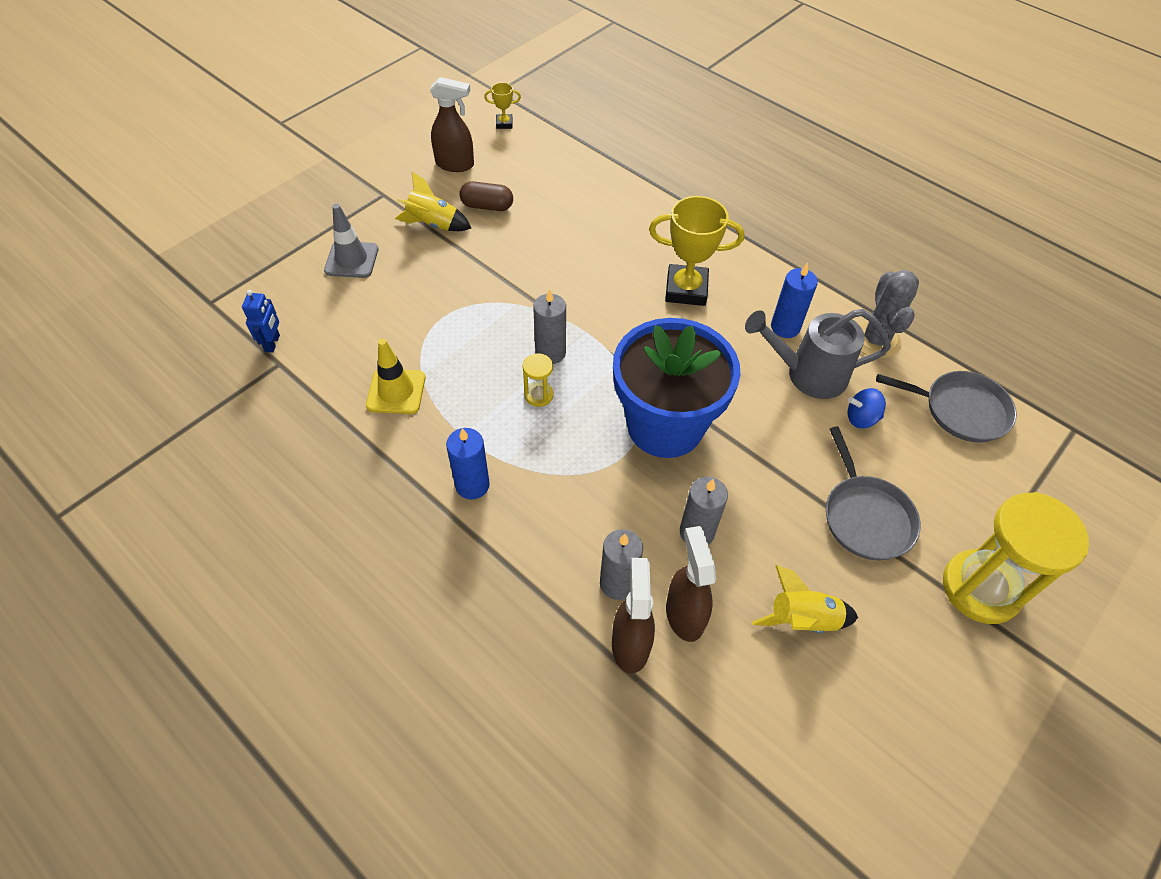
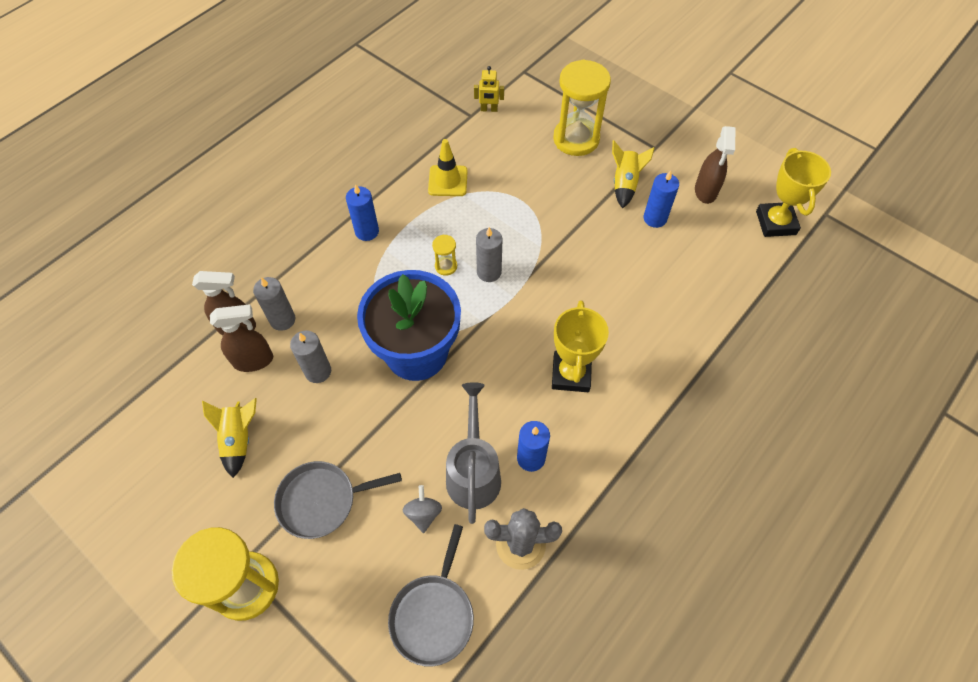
camera: 90 degrees right, 5 degrees up
(273, 343) = (489, 109): blue robot -> yellow robot
(351, 260) = (576, 139): grey traffic cone -> yellow hourglass
(487, 206) = (655, 218): brown capsule -> blue candle
(504, 123) = (775, 223): yellow trophy -> yellow trophy, size x2.11
(861, 418) = (423, 513): blue spinning top -> grey spinning top

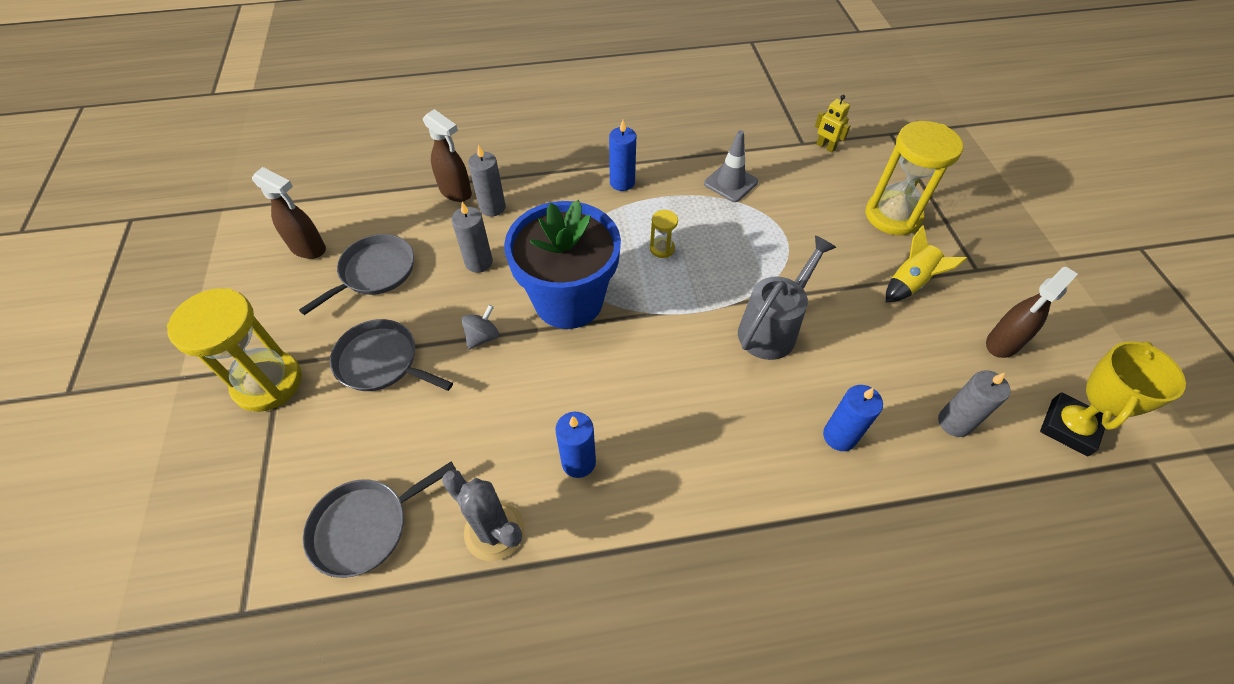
camera: 40 degrees right, 5 degrees down
(239, 439) = (375, 272): yellow rocket -> grey pan
(254, 360) = (442, 223): brown spray bottle -> brown spray bottle (308, 248)
(423, 513) = (443, 435): grey spinning top -> grey spinning top (482, 337)
(448, 181) = (730, 183): yellow traffic cone -> grey traffic cone
(473, 472) = (517, 434): grey watering can -> grey watering can (772, 328)
(489, 272) = (696, 277): grey candle -> grey candle (954, 422)
(571, 374) = (689, 416): yellow trophy -> none
(655, 218) = (915, 333): blue candle -> blue candle (839, 436)

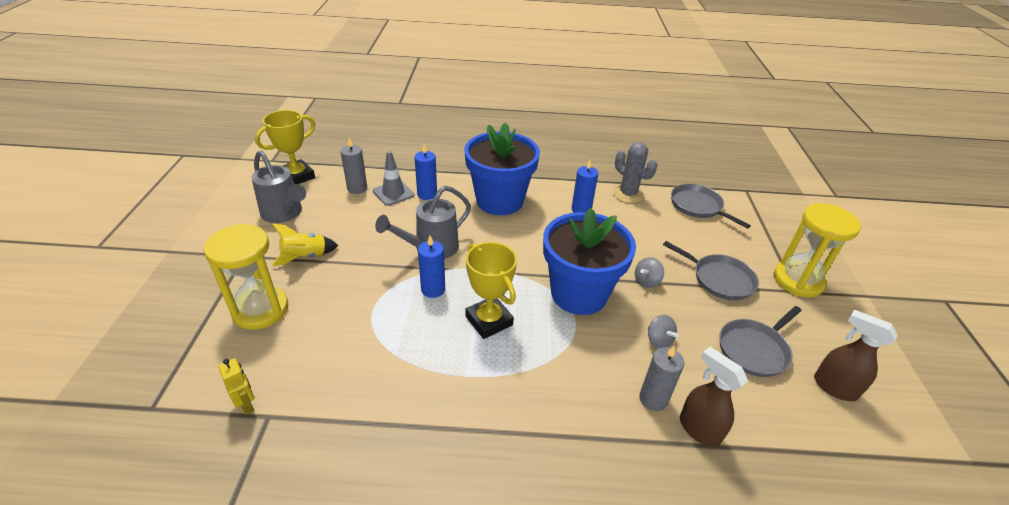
camera: 170 degrees left, 15 degrees down
(365, 527) = (698, 206): grey pan -> grey pan turned 105 degrees counterclockwise
(479, 262) = (658, 340): grey candle -> grey spinning top
(622, 182) = (506, 403): blue candle -> blue candle (433, 289)
(662, 248) = (489, 321): yellow hourglass -> yellow trophy
(718, 450) = (499, 201): none -> blue flower pot
(730, 183) = (388, 377): grey traffic cone -> grey traffic cone (393, 193)
(1002, 343) = (284, 214): brown spray bottle -> grey watering can

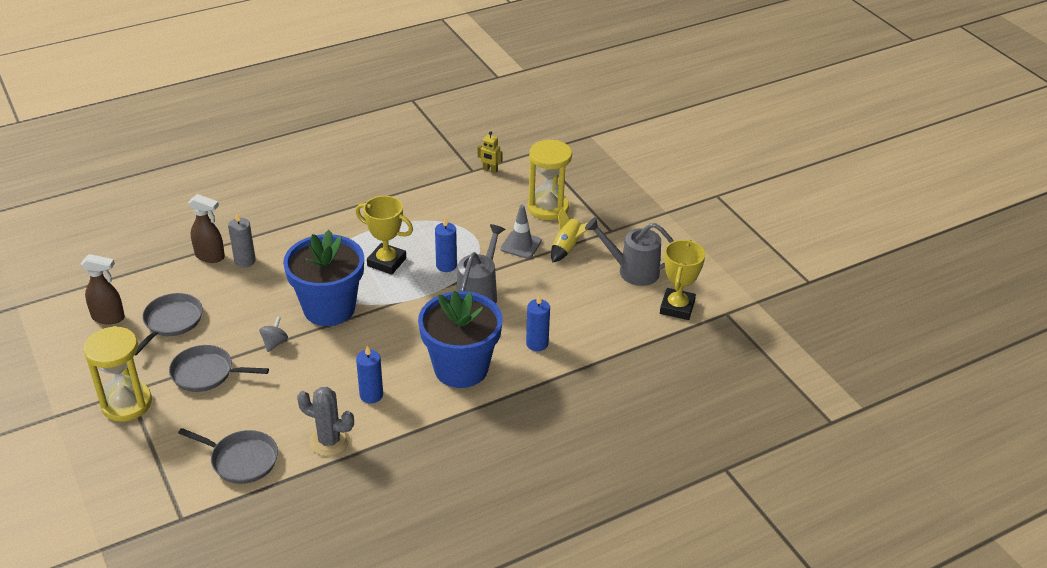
camera: 150 degrees right, 0 degrees up
(357, 188) = (607, 320): grey candle -> none
(393, 193) = (569, 331): grey traffic cone -> grey traffic cone (521, 245)
(658, 340) = (250, 299): grey spinning top -> none

